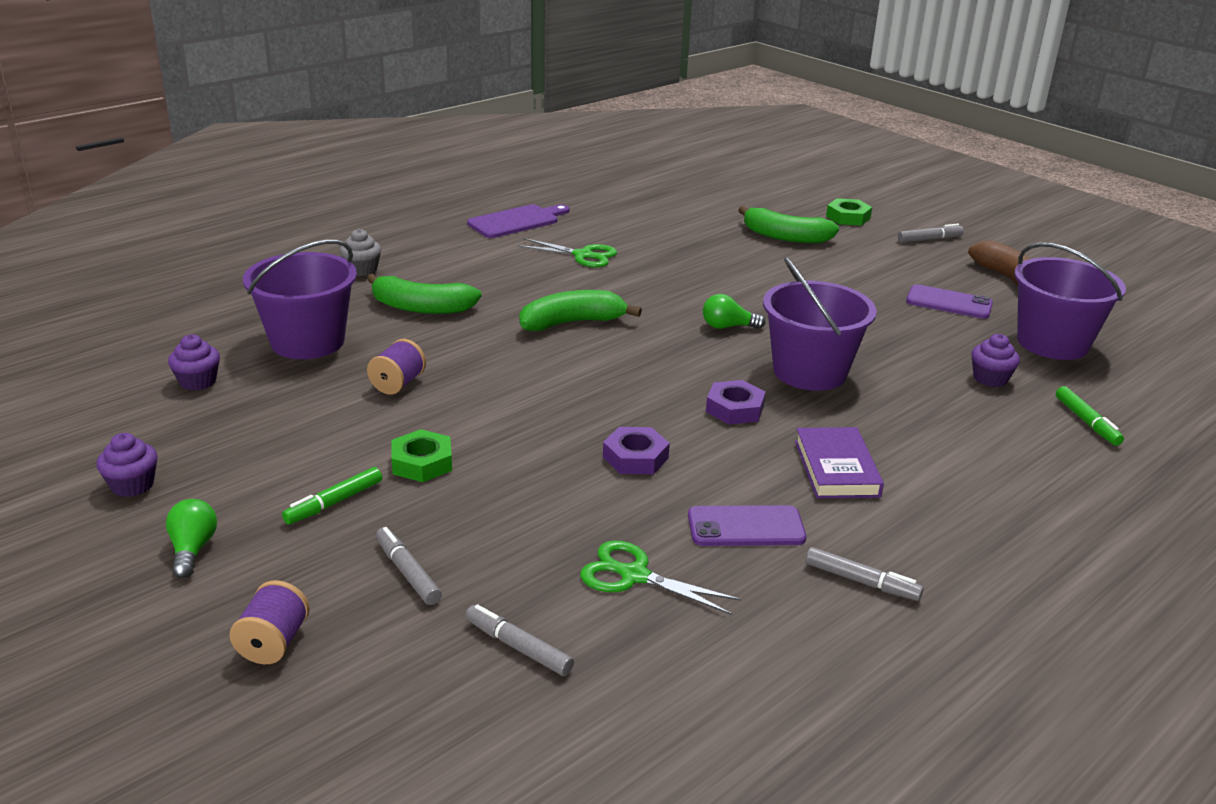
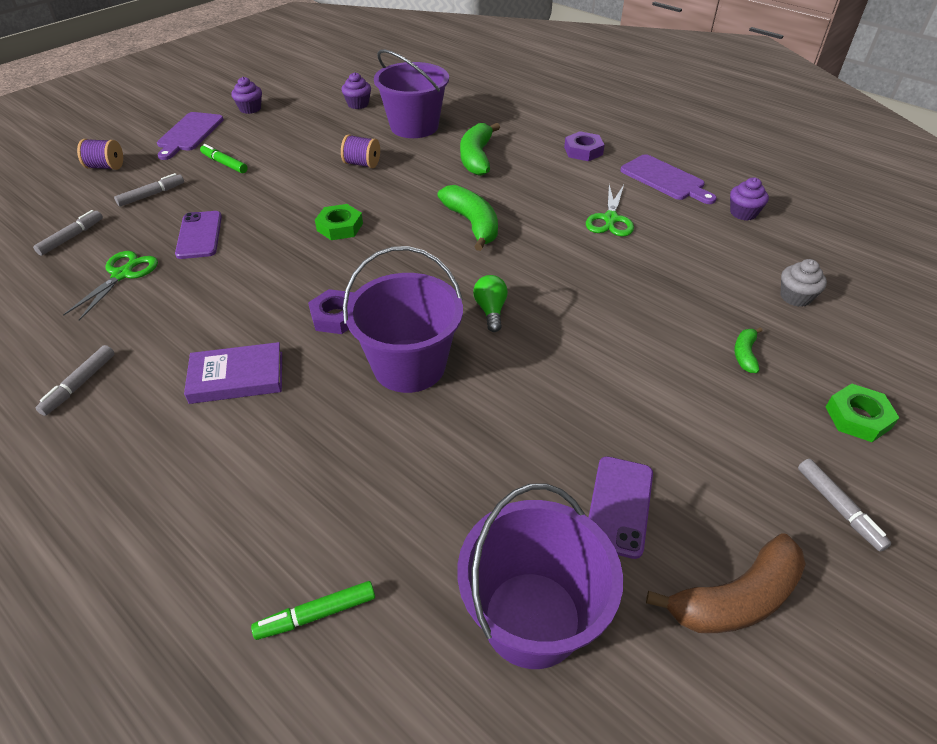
camera: 85 degrees right, 15 degrees up
(192, 550) = (189, 134): green light bulb -> purple cutting board
(362, 270) = (530, 128): grey cupcake -> grey cupcake (795, 297)
(422, 462) = (264, 185): green nut -> green nut (340, 227)
(635, 457) = (263, 268): purple nut -> purple nut (583, 151)
(746, 527) = (164, 324): purple phone -> purple phone (199, 235)
(785, 237) = (745, 354): green banana -> green banana, size x0.51
(990, 378) = (416, 523): purple cupcake -> purple cupcake (743, 213)

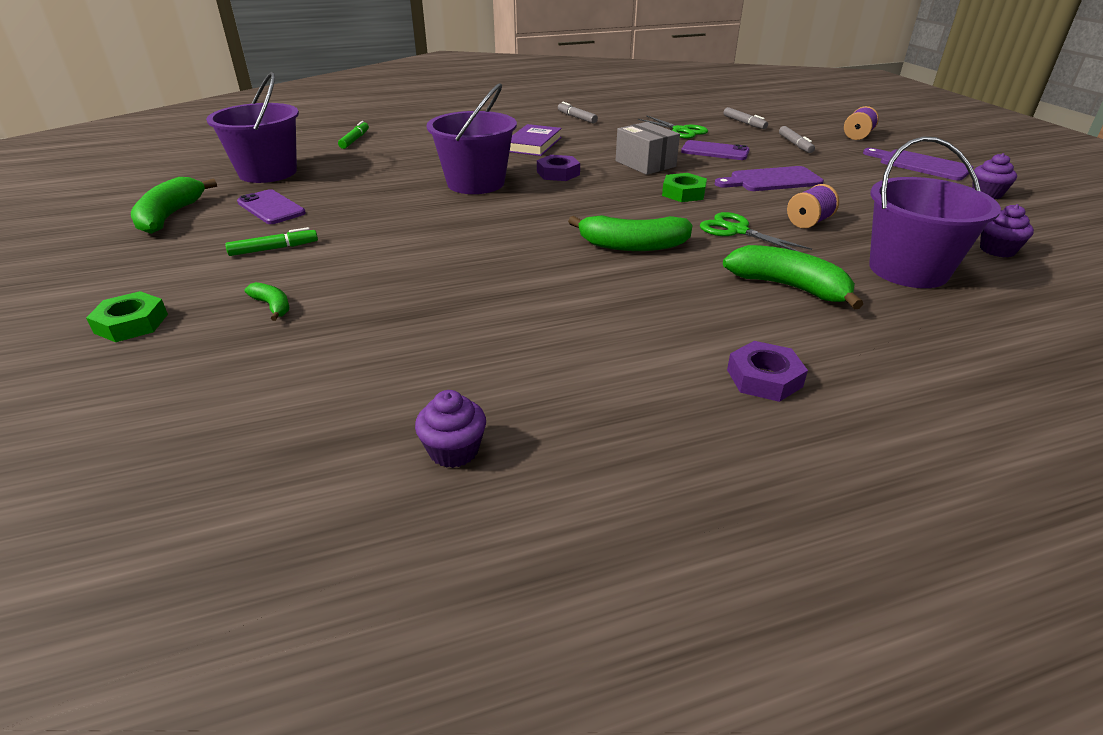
camera: 120 degrees right, 10 degrees down
(224, 164) = (842, 170): green marker -> green marker (274, 249)
(268, 268) = (645, 164): none -> grey box
(491, 311) = (493, 220): green light bulb -> none
(610, 219) = (560, 326): green scissors -> green scissors (736, 231)
(665, 179) = (616, 420): purple cutting board -> purple cutting board (771, 180)
(735, 598) = (170, 216): brown banana -> green banana
(795, 297) = (270, 384): grey cupcake -> none
(838, 508) = (123, 271): grey marker -> none

